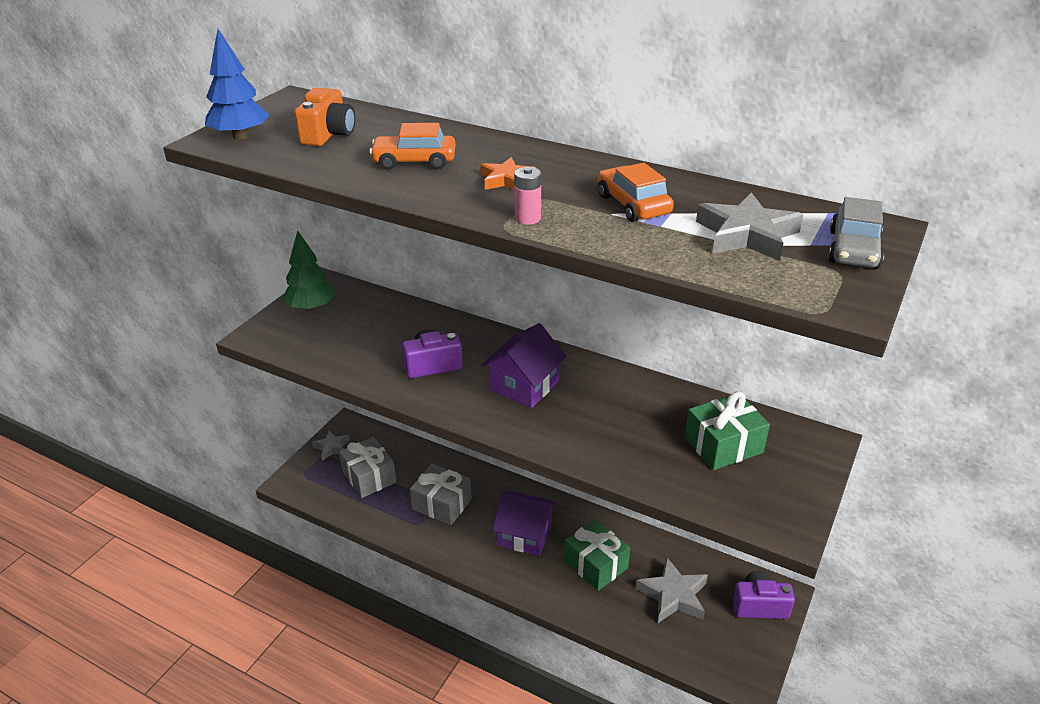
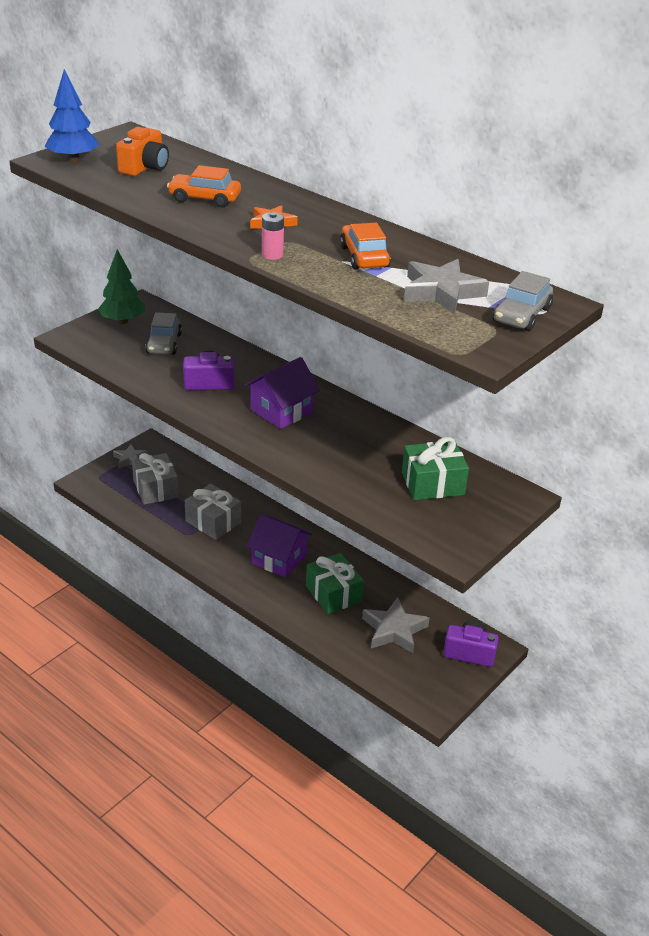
camera: 10 degrees right, 0 degrees up
(366, 326) = (164, 344): none -> grey car

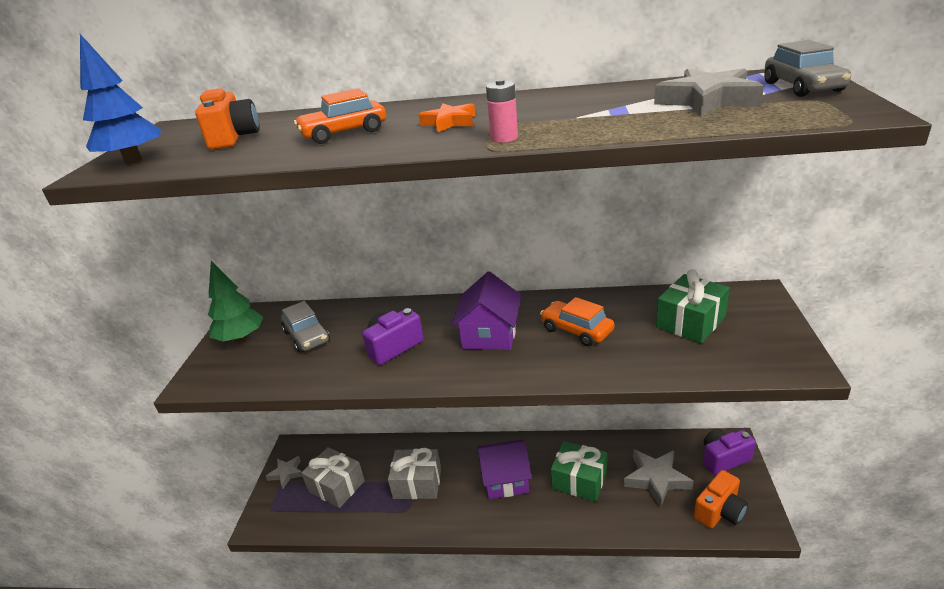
camera: 30 degrees left, 5 degrees down
(364, 257) = (585, 108): orange car -> orange car (576, 330)
(413, 679) = (719, 511): none -> orange camera

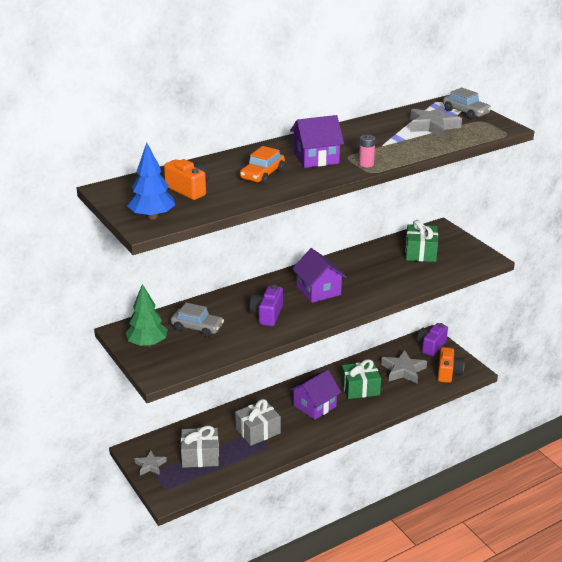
camera: 40 degrees left, 0 degrees up
(449, 122) = (316, 158): orange star -> purple house
(576, 330) = (365, 274): orange car -> none

